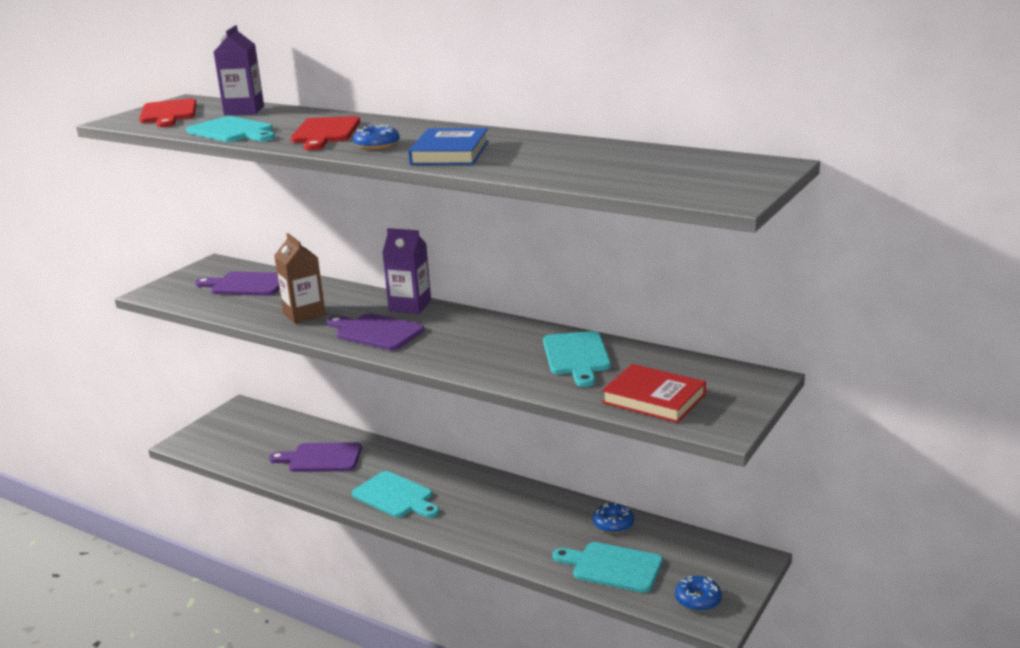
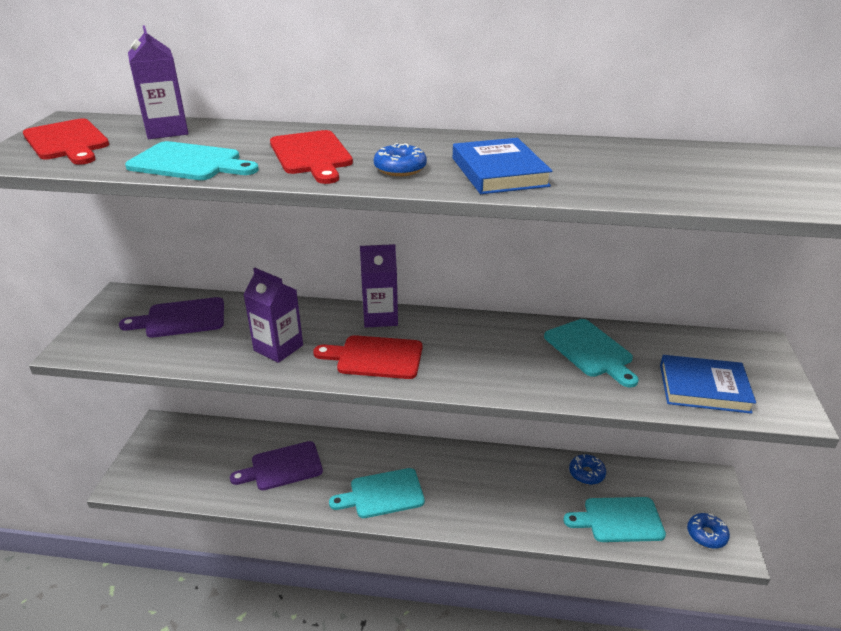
camera: 25 degrees left, 10 degrees up
(304, 314) = (278, 348): brown carton -> purple carton
(376, 332) = (375, 357): purple cutting board -> red cutting board
(395, 496) = (382, 494): turquoise cutting board -> turquoise cutting board turned 150 degrees clockwise
(654, 398) = (703, 388): red book -> blue book

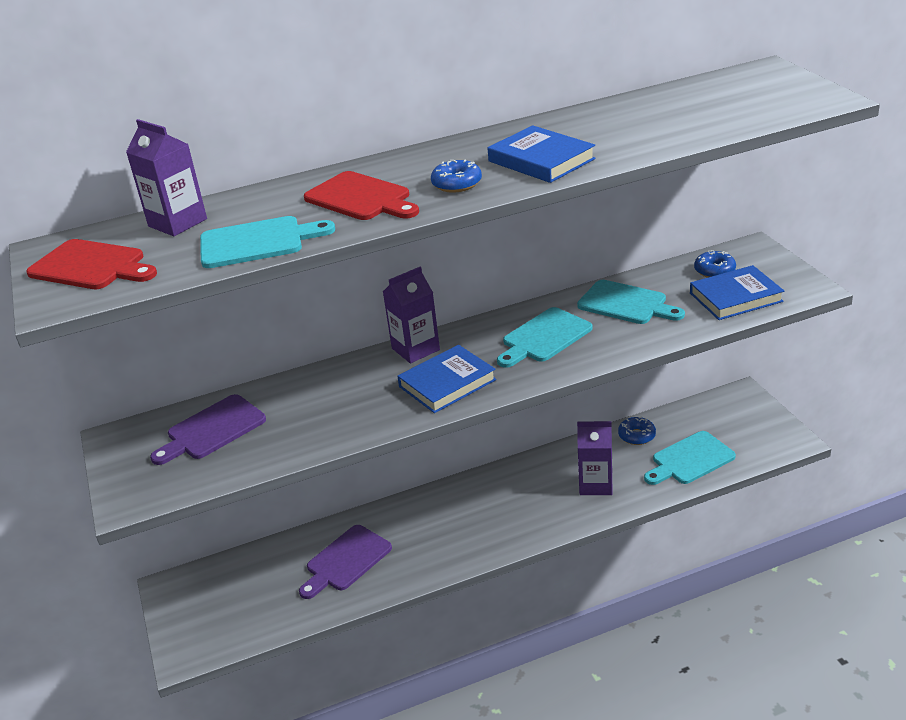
camera: 25 degrees left, 0 degrees up
(278, 348) = (346, 413): purple carton -> purple carton (595, 484)
(375, 357) = (447, 383): red cutting board -> blue book
(382, 494) = (468, 536): turquoise cutting board -> turquoise cutting board (544, 337)
(706, 535) = (765, 439): blue donut -> blue donut (714, 271)

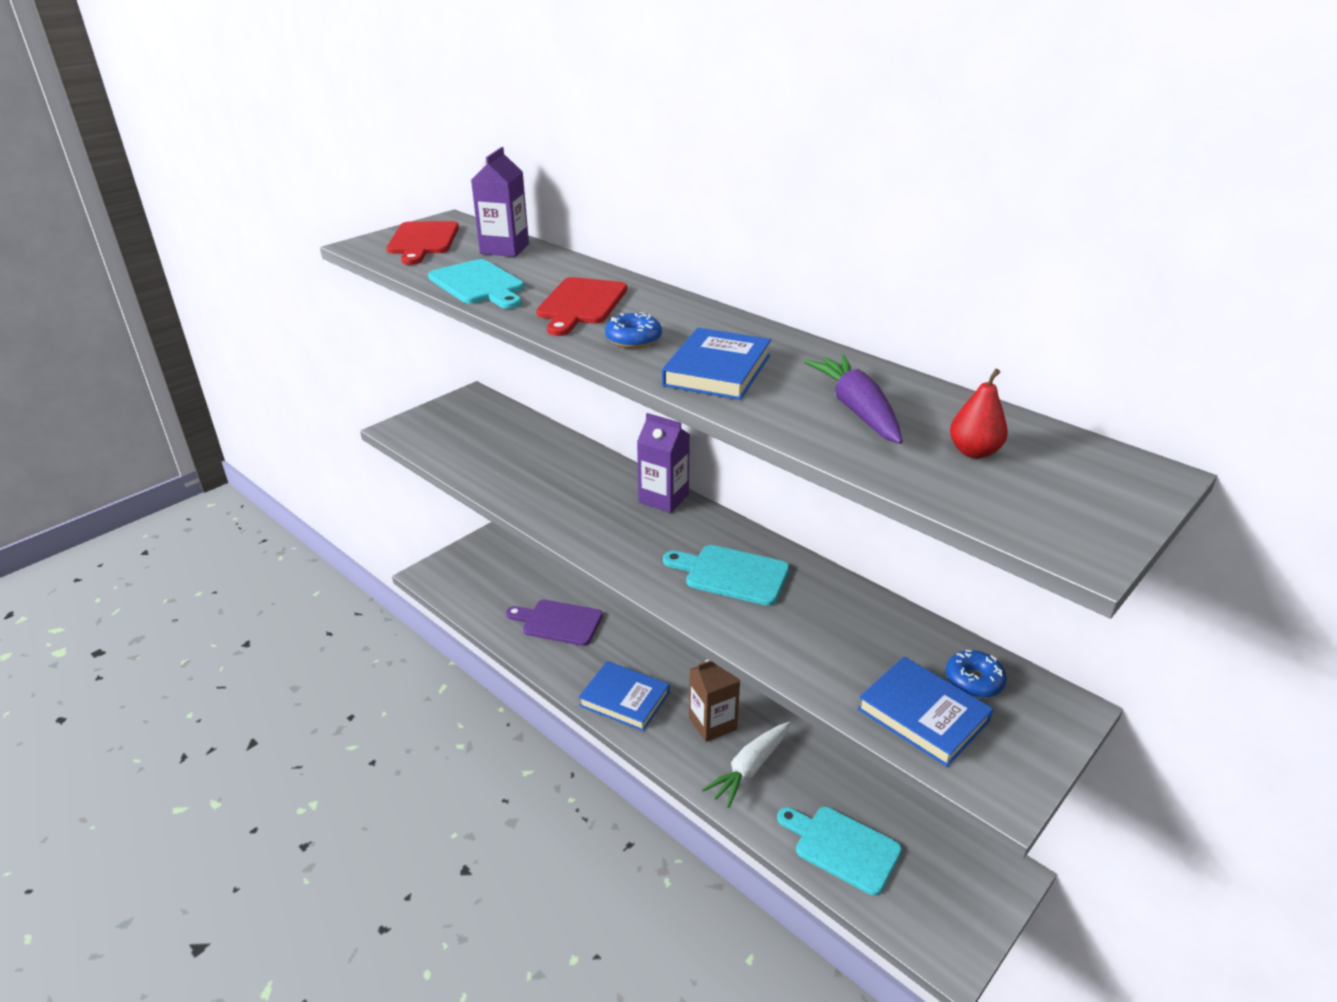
camera: 60 degrees right, 0 degrees up
(212, 430) = (497, 434): purple cutting board -> none
(447, 383) = (617, 533): blue book -> blue book (624, 699)
(537, 492) = (712, 723): none -> brown carton
(595, 484) = (750, 768): purple carton -> white carrot
(626, 304) = (839, 619): turquoise cutting board -> none
(636, 436) = (853, 782): blue donut -> none
(639, 125) = (857, 410): none -> purple carrot
(715, 104) = (974, 452): none -> red pear

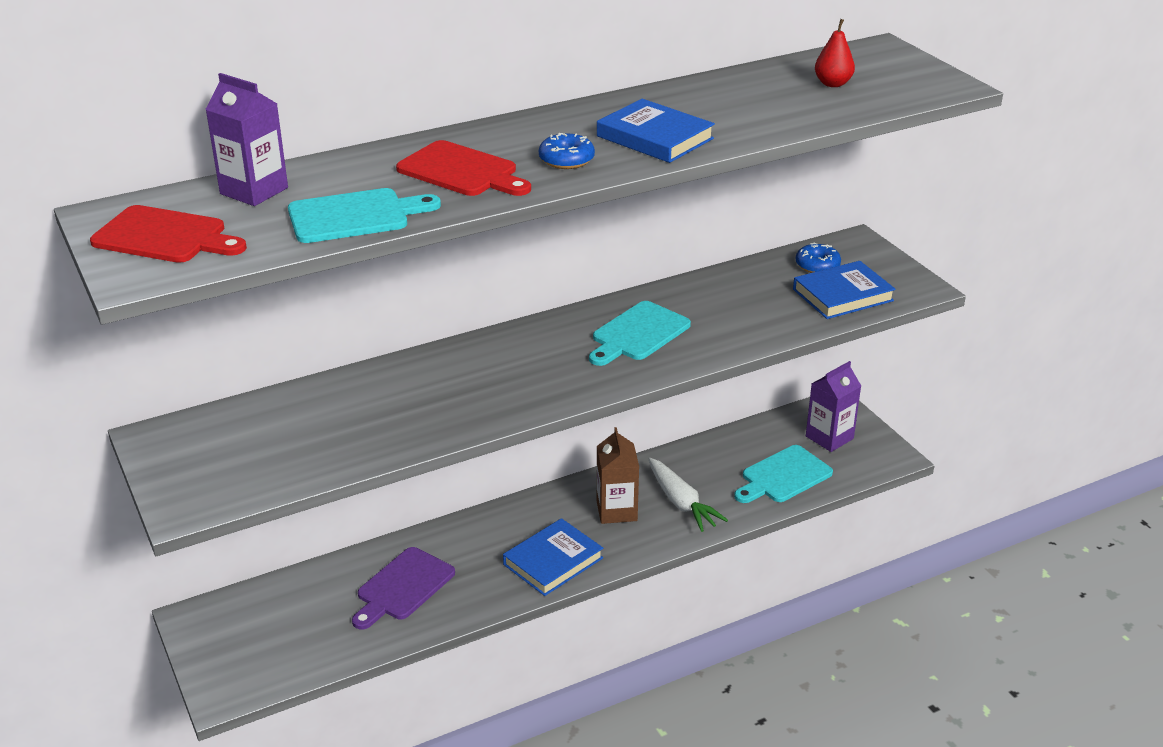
camera: 70 degrees left, 0 degrees up
(663, 498) = (494, 344): purple carton -> purple carton (829, 437)
(857, 410) = (754, 104): purple carrot -> none

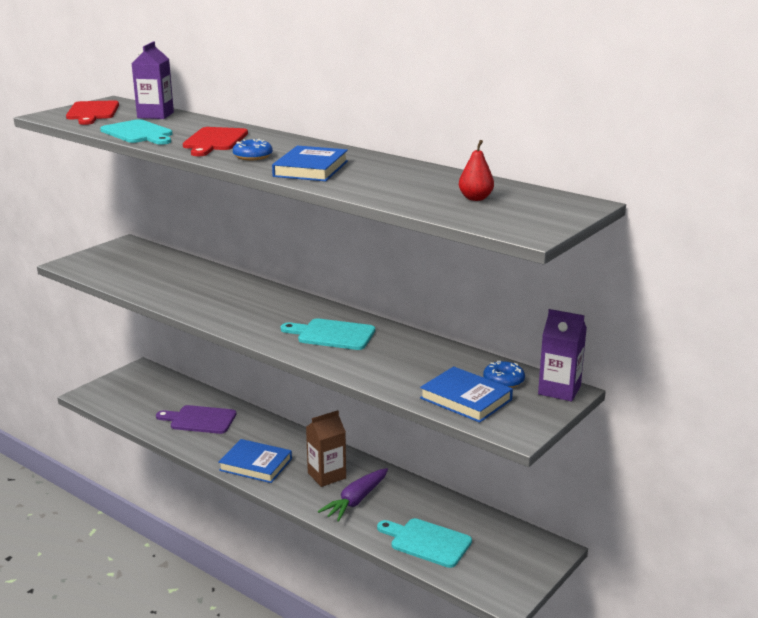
camera: 65 degrees right, 10 degrees down
(681, 502) = (356, 500): white carrot -> purple carrot
(829, 437) = (502, 555): purple carton -> purple carton (559, 390)

